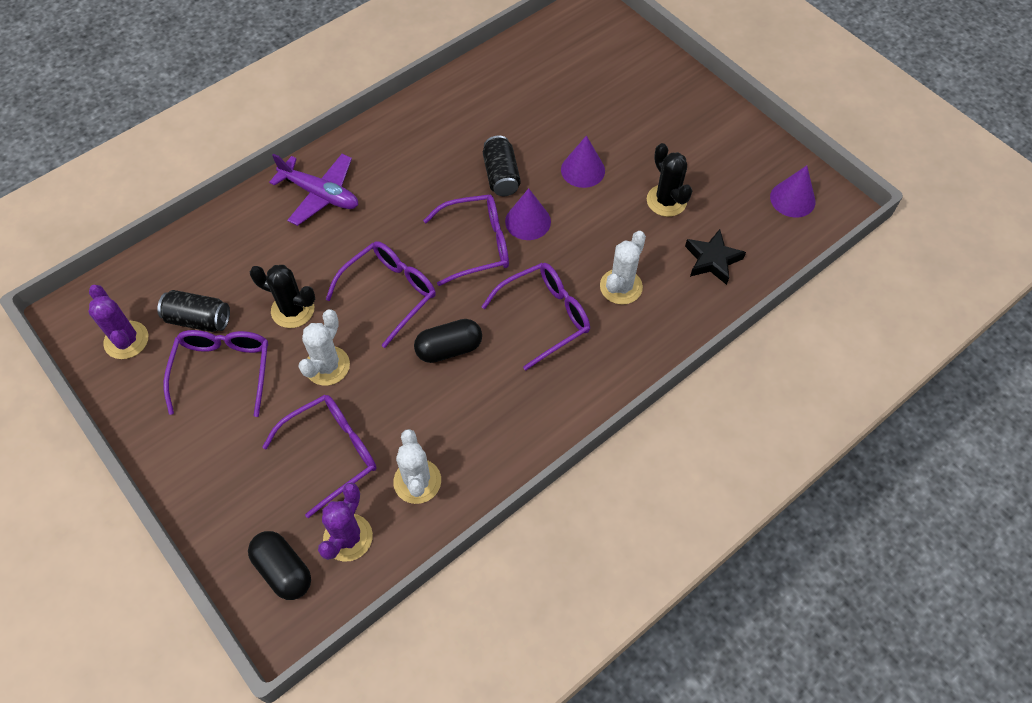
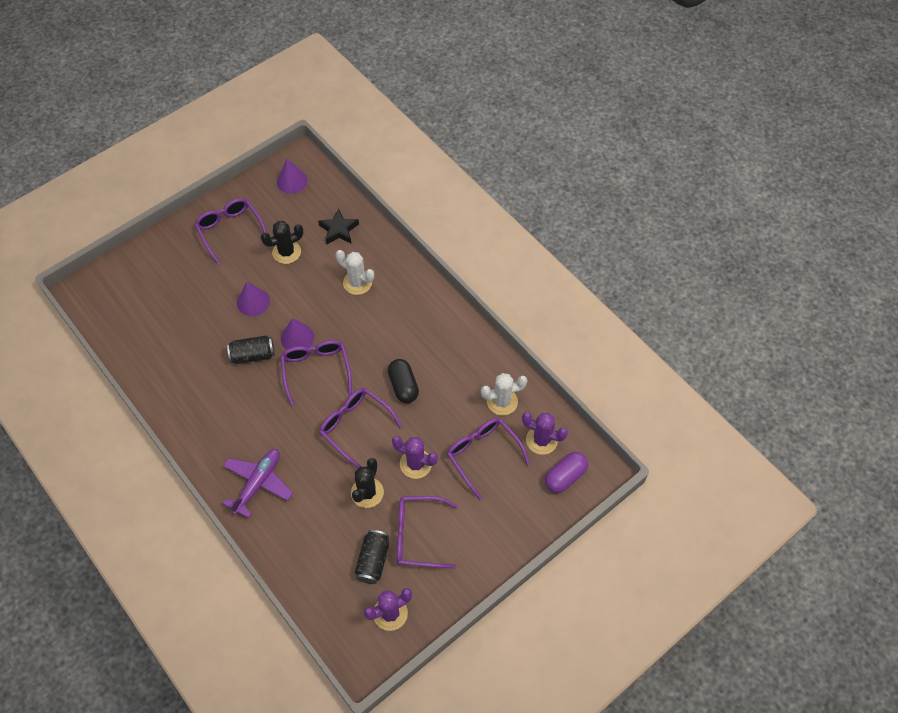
camera: 90 degrees left, 0 degrees up
(283, 570) = (565, 476): black capsule -> purple capsule
(327, 366) = (415, 464): white cactus -> purple cactus
(545, 316) = (379, 327): purple glasses -> purple glasses (230, 230)

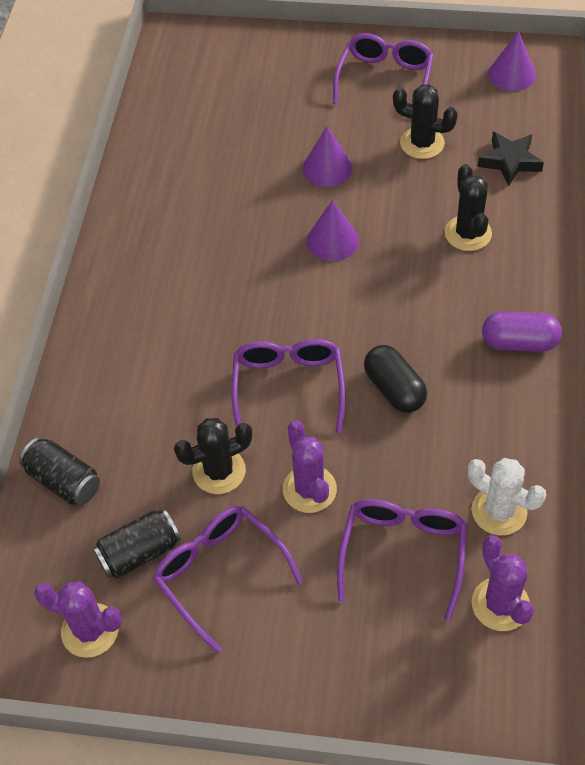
camera: 50 degrees right, 5 degrees down
(253, 355) = (265, 222): black can -> black can (64, 481)
(258, 483) = (120, 357): purple plane -> none
(316, 370) = (314, 290): purple glasses -> none
(357, 283) = (468, 233): white cactus -> black cactus
(403, 386) = (394, 389): black capsule -> black capsule turned 60 degrees counterclockwise
(565, 476) = (482, 679): purple capsule -> purple capsule (519, 342)

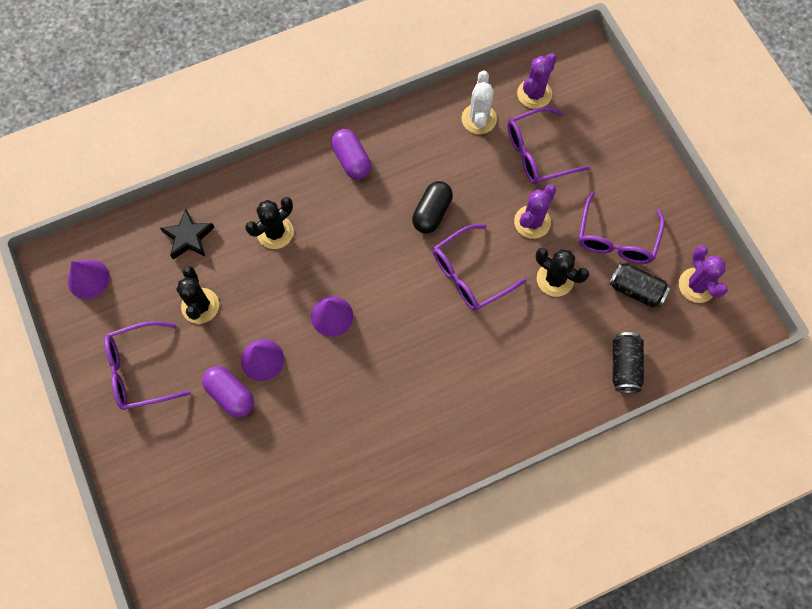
camera: 125 degrees left, 15 degrees up
(309, 132) = (230, 395): none -> purple capsule

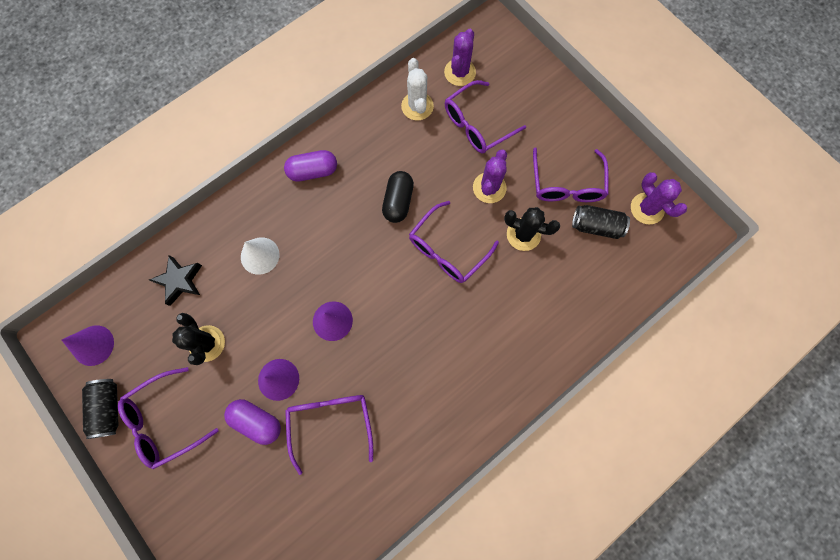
camera: 15 degrees left, 5 degrees up
(275, 232) = (260, 255): black cactus -> white cone
(304, 415) = (330, 422): none -> purple glasses
(351, 160) = (313, 171): purple capsule -> purple capsule turned 60 degrees counterclockwise
(624, 366) = (605, 298): black can -> black can (109, 408)

